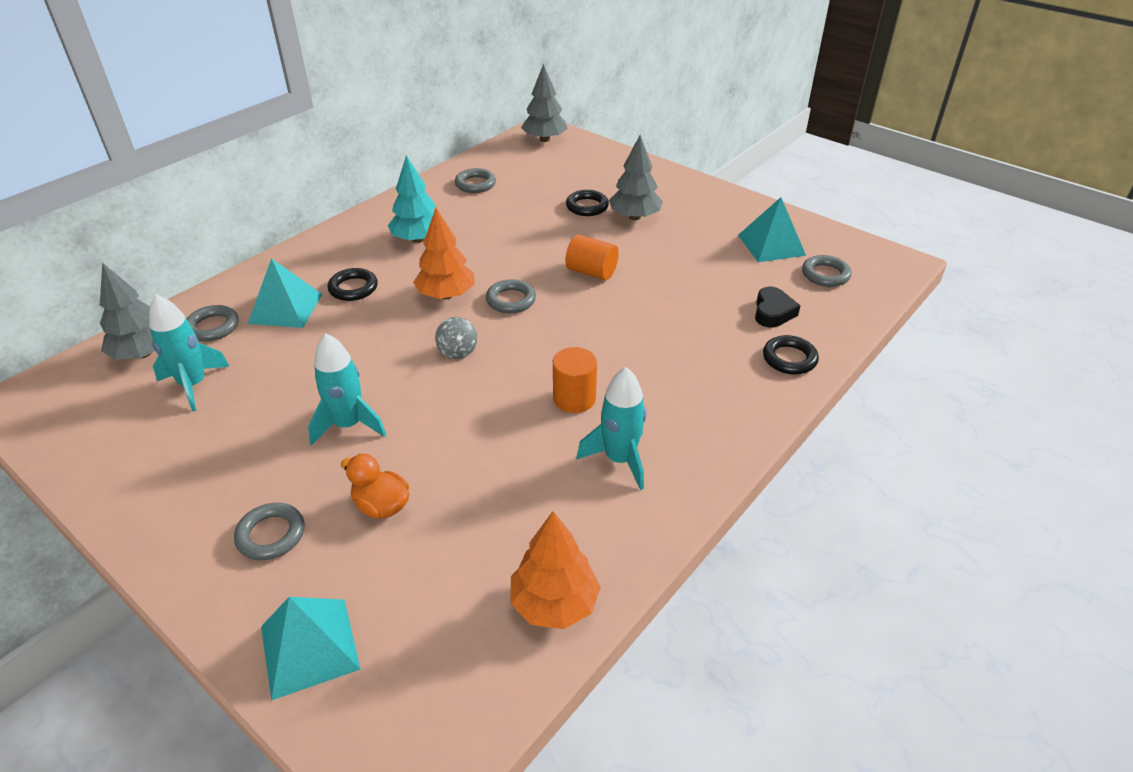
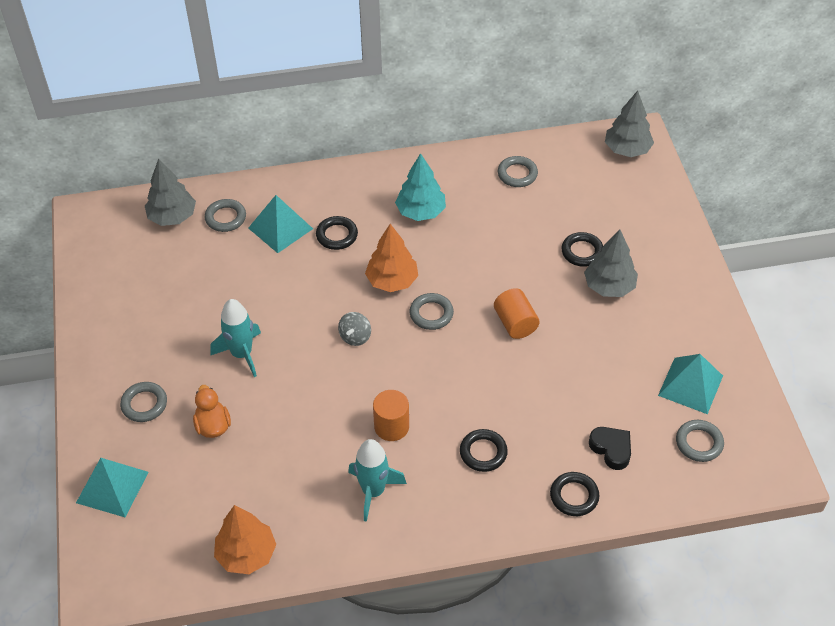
camera: 40 degrees right, 10 degrees up
(194, 385) = (181, 263): turquoise rocket -> none
(679, 371) = (483, 452): none -> black ring
(773, 312) = (611, 449): black heart -> black heart turned 90 degrees counterclockwise

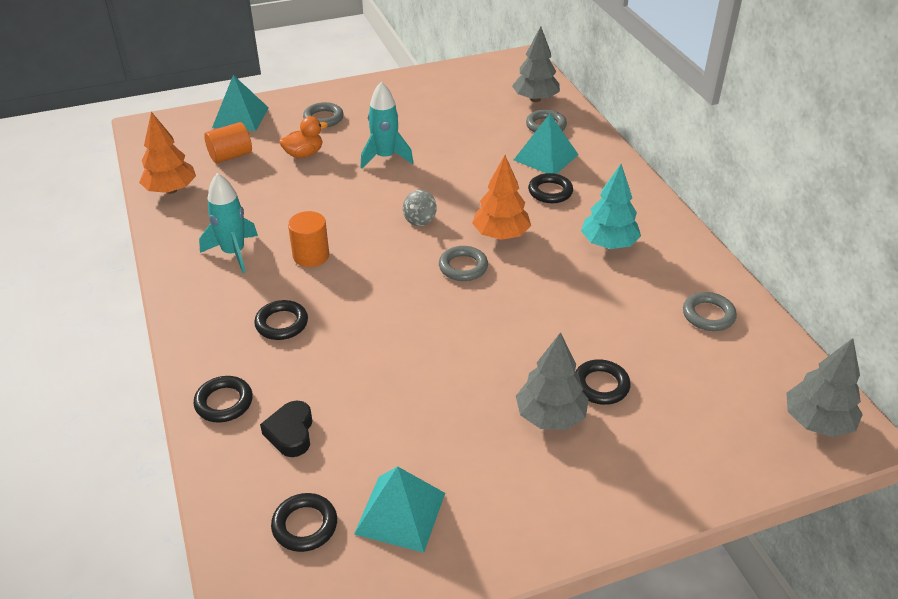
camera: 80 degrees right, 10 degrees down
(355, 337) = (420, 219): grey spinning top -> grey spinning top turned 75 degrees counterclockwise
(515, 323) = (466, 333): orange cylinder -> orange cylinder (230, 156)
(611, 449) = (291, 433): black heart -> black heart turned 135 degrees clockwise
(699, 443) = (305, 525): grey ring -> black ring

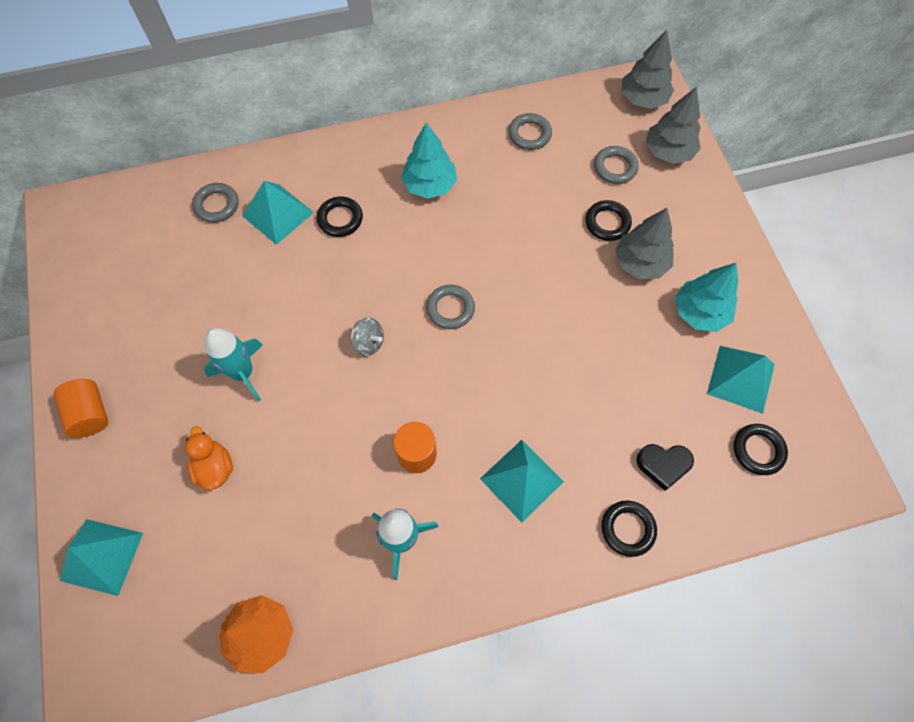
camera: 85 degrees left, 25 degrees up
(230, 156) = (197, 562): orange cylinder -> orange cylinder (90, 414)
(282, 323) = (521, 480): black ring -> turquoise pyramid
(323, 118) = (135, 445): grey ring -> grey ring (615, 167)
(489, 474) = (700, 312): none -> turquoise tree
(500, 235) = (404, 271): orange tree -> none
(535, 99) = (158, 207): grey tree -> grey tree (668, 152)

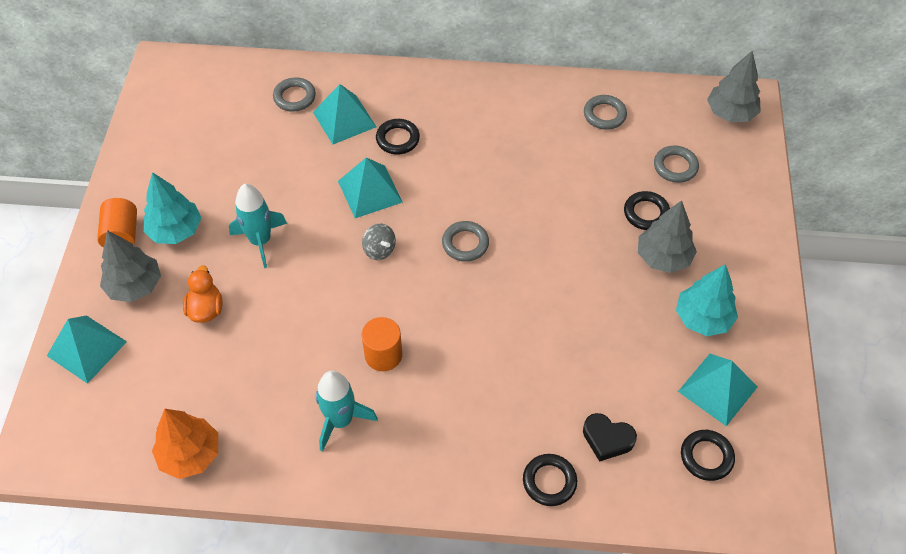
camera: 20 degrees right, 10 degrees down
(429, 185) = (491, 133): turquoise tree -> turquoise tree (175, 231)
(521, 480) = (468, 407): turquoise pyramid -> turquoise pyramid (370, 191)
(668, 152) = (735, 167): grey tree -> grey tree (135, 286)

